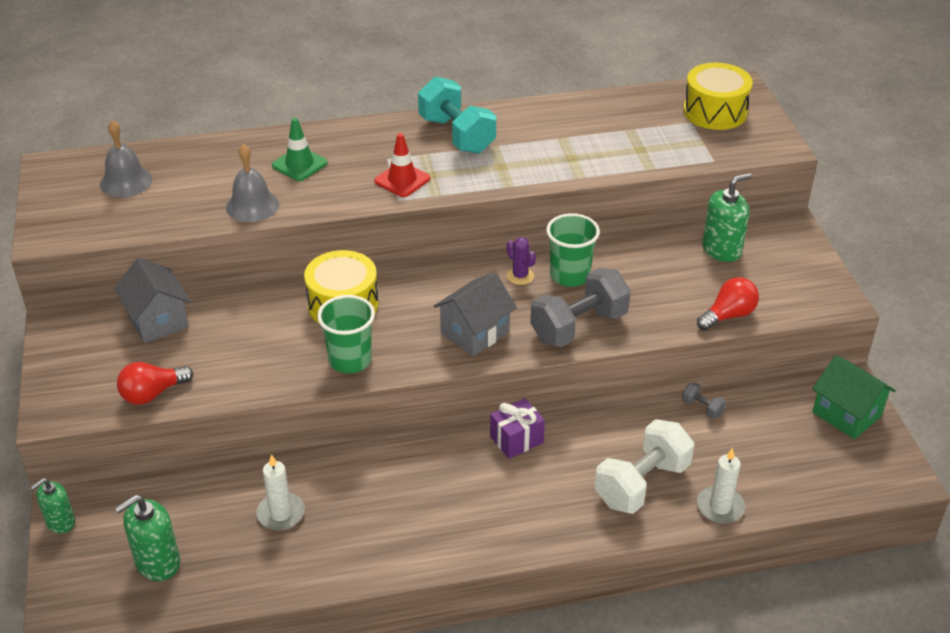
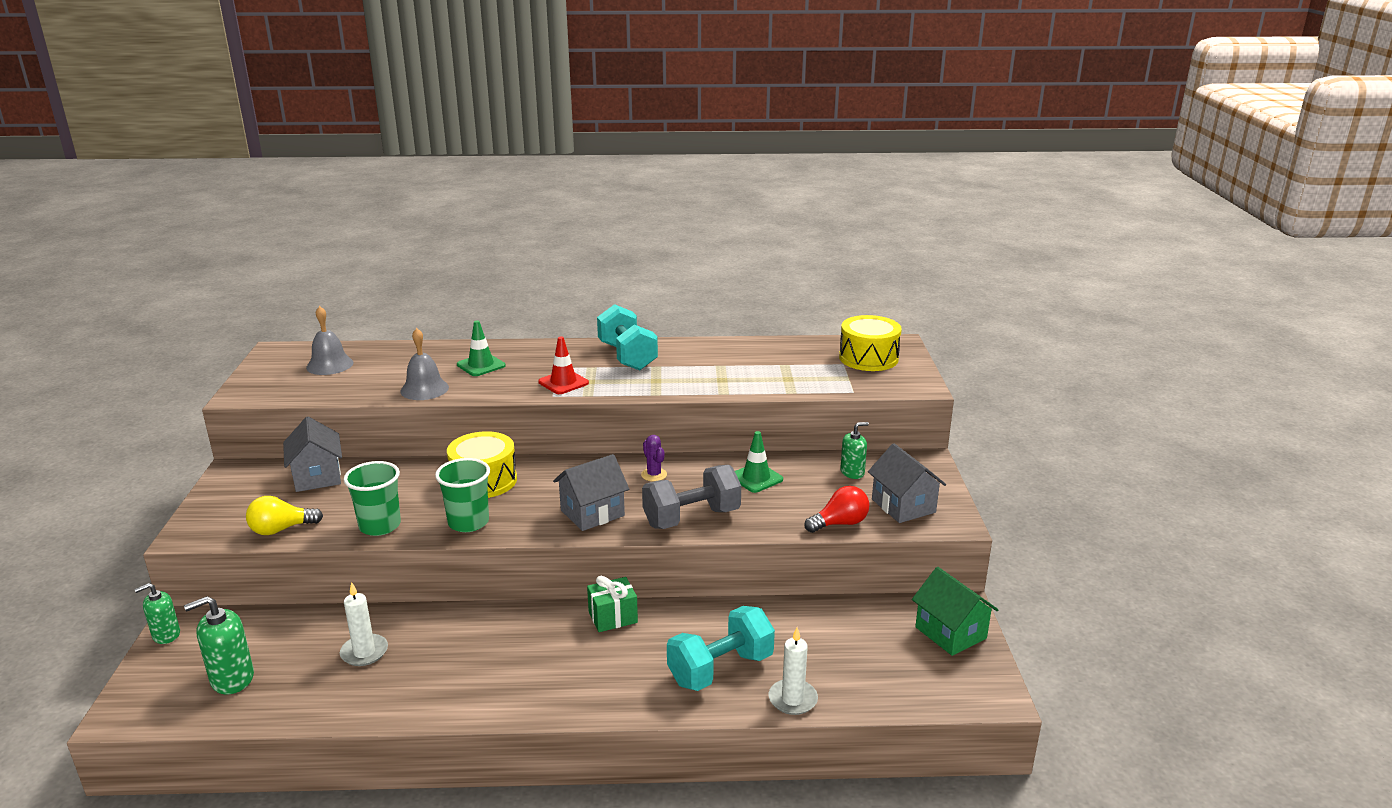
camera: 10 degrees right, 15 degrees down
(152, 394) = (281, 529): red light bulb -> yellow light bulb
(516, 439) = (613, 617): purple gift -> green gift
(570, 275) = (700, 478): green cup -> green cup (380, 526)
(627, 268) = (756, 478): none -> green traffic cone
(642, 484) = (720, 669): white dumbbell -> turquoise dumbbell
(702, 408) = (804, 611): grey dumbbell -> none
(721, 249) = (852, 472): green soap dispenser -> green soap dispenser, size x0.66
(784, 286) = (903, 506): none -> grey house

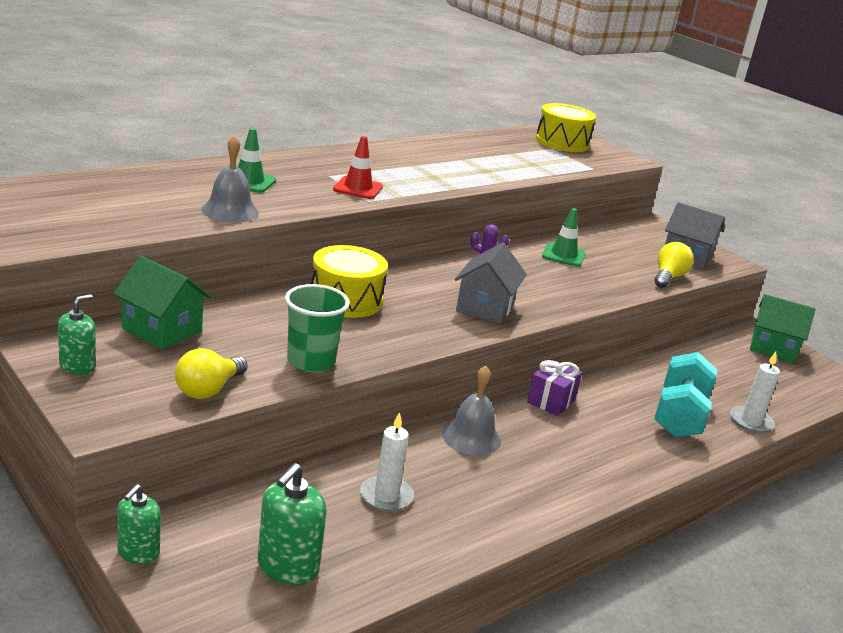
camera: 40 degrees left, 0 degrees up
(317, 477) = (162, 330): grey house -> green house
(330, 365) = (73, 200): grey bell -> grey bell (471, 437)
(468, 522) = (392, 339): green cup -> none
(613, 617) = (551, 401): green gift -> purple gift
(627, 356) = (375, 160): turquoise dumbbell -> none
(691, 518) = (566, 295): grey dumbbell -> none
(840, 523) = (668, 277): red light bulb -> yellow light bulb
(852, 472) = (620, 239): green soap dispenser -> green soap dispenser (77, 366)

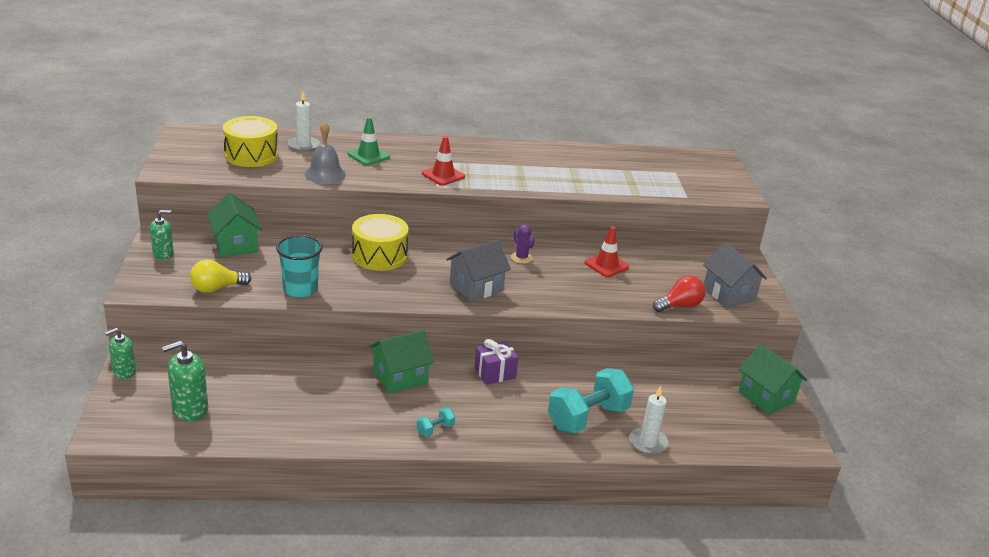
camera: 35 degrees right, 5 degrees up
(311, 361) = (300, 289): green cup -> turquoise cup
(386, 496) = (295, 392): white candle -> white candle (303, 145)
(471, 437) = (400, 377): grey bell -> green house
(562, 142) = (695, 168): yellow drum -> yellow drum (251, 155)
(563, 255) = (606, 265): green traffic cone -> red traffic cone
(573, 481) = (435, 429): none -> turquoise dumbbell
(668, 277) = (679, 306): yellow light bulb -> red light bulb

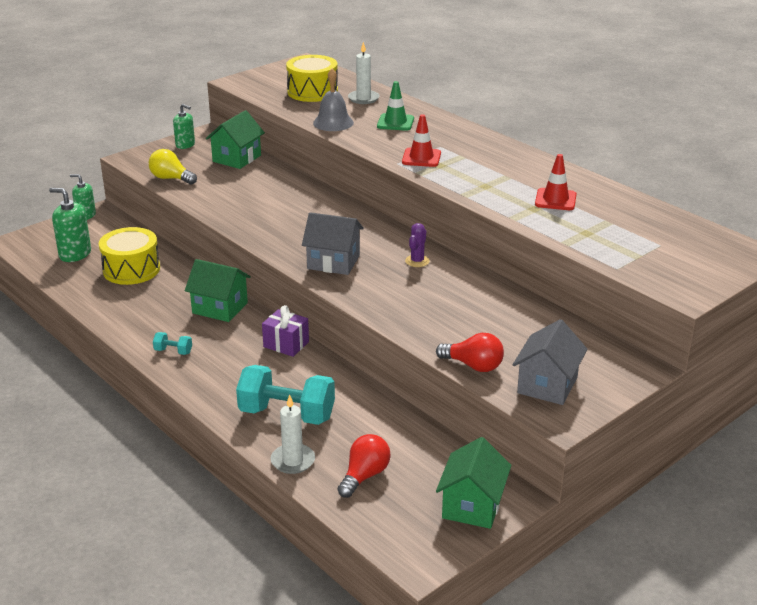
camera: 55 degrees right, 0 degrees up
(300, 289) = (216, 203): turquoise cup -> none
(379, 255) = (313, 208): yellow drum -> yellow drum (131, 269)
(606, 265) = (480, 302): red traffic cone -> red traffic cone (555, 200)
(695, 421) = (364, 476): none -> red light bulb

